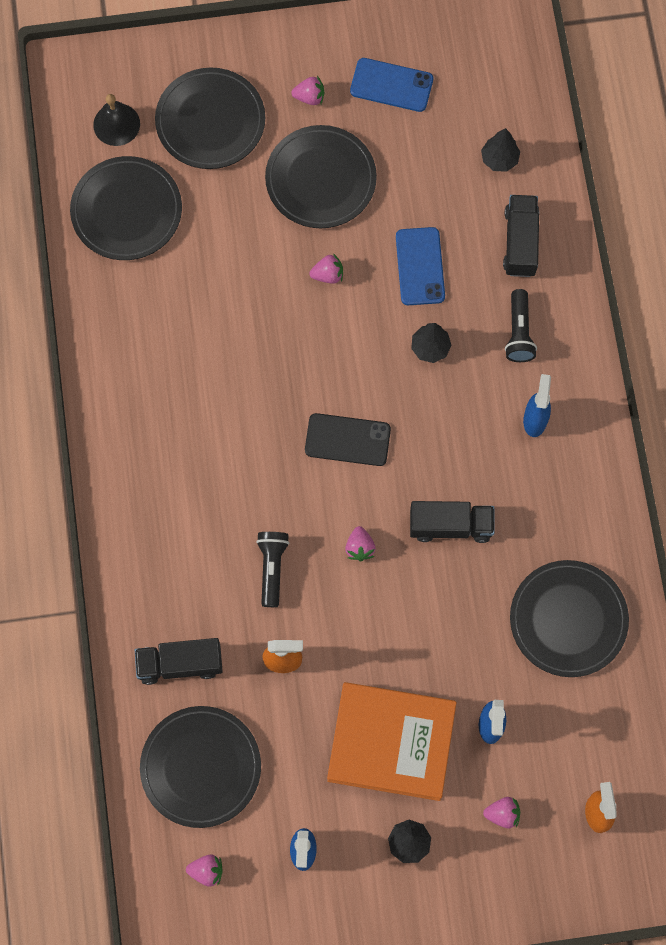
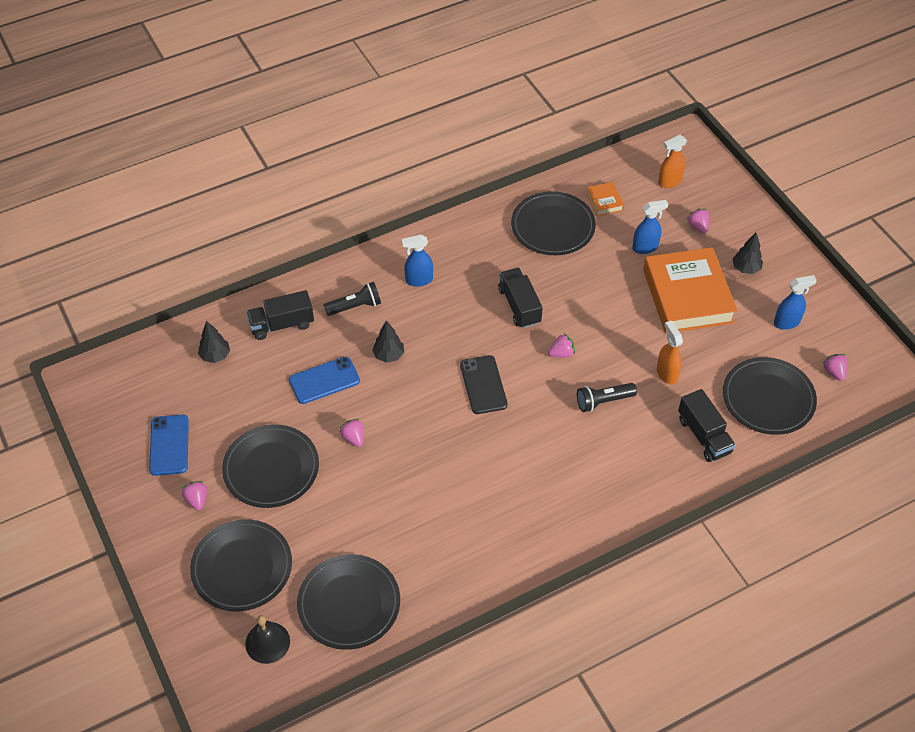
camera: 110 degrees left, 20 degrees down
(590, 707) = (604, 201): none -> orange book

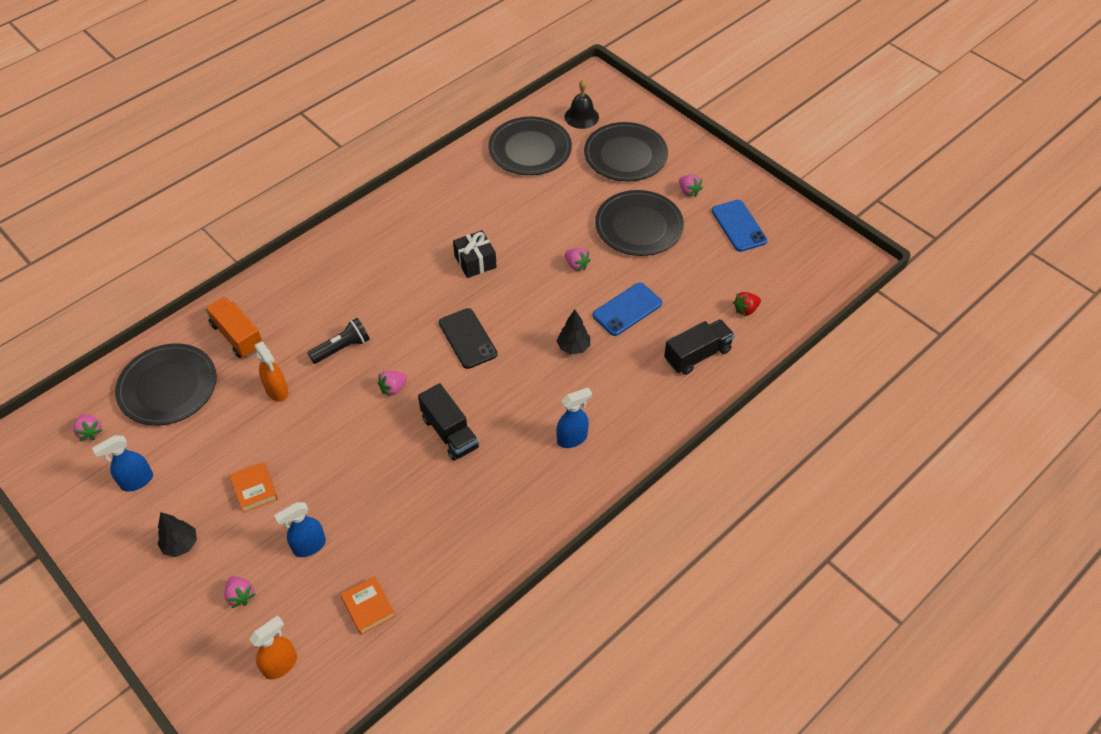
camera: 165 degrees right, 0 degrees up
(215, 356) = (745, 310): black tree -> red strawberry
(355, 306) = (630, 392): black flashlight -> none
(455, 465) = (475, 262): none -> black gift
(553, 226) = (430, 550): black plate -> none
(687, 296) = (255, 489): orange book -> orange book, size x0.42
(704, 435) = (237, 336): black truck -> orange truck

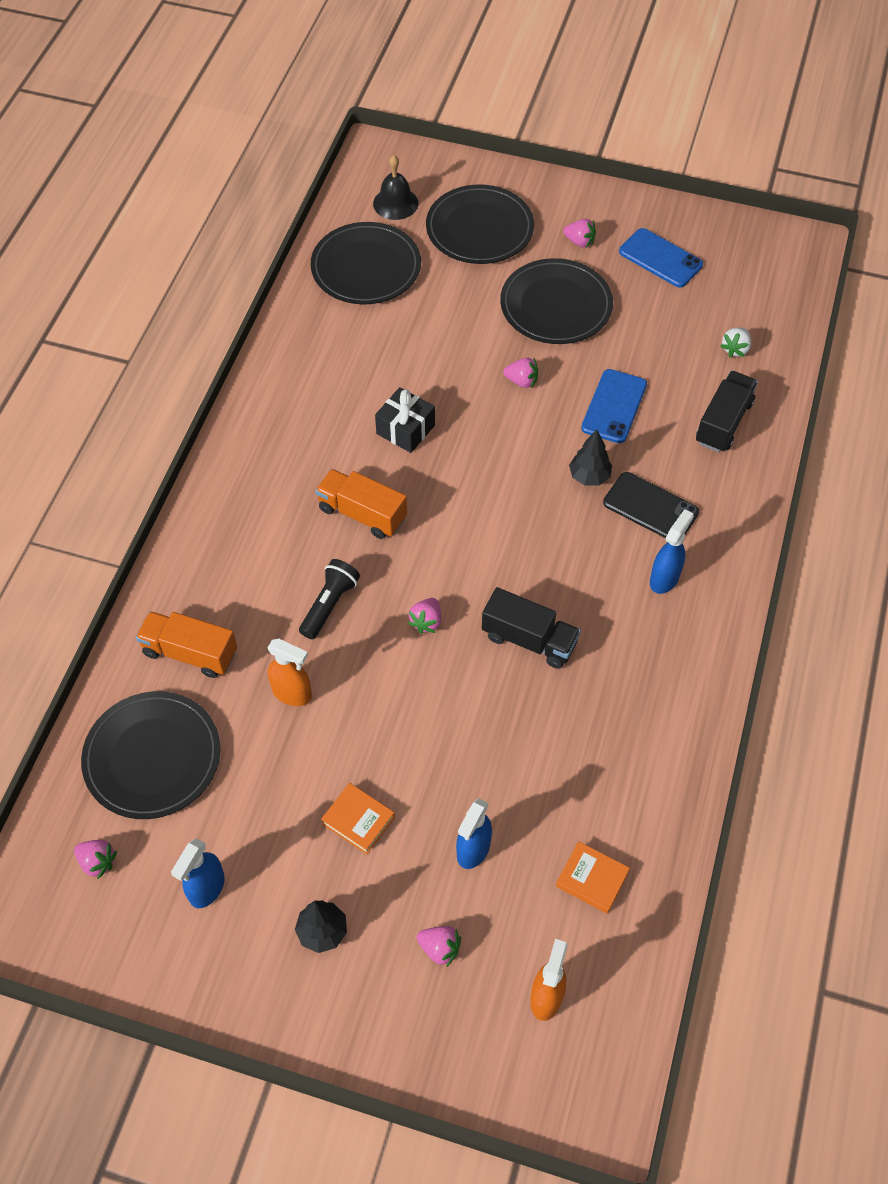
camera: 30 degrees left, 5 degrees up
(406, 302) = (362, 514): none -> orange truck
(467, 338) = (466, 523): black phone -> black phone (650, 507)
(745, 310) = (735, 349): red strawberry -> white strawberry

